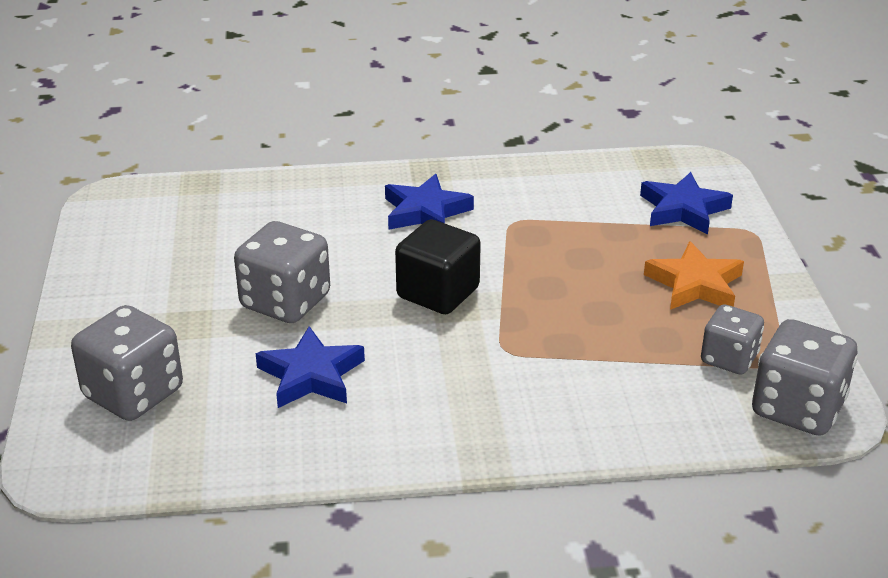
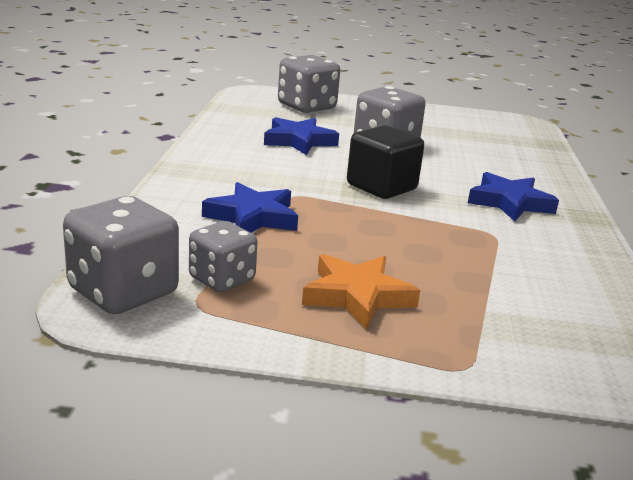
camera: 100 degrees right, 10 degrees down
(683, 209) = (520, 331): blue star -> blue star (253, 217)

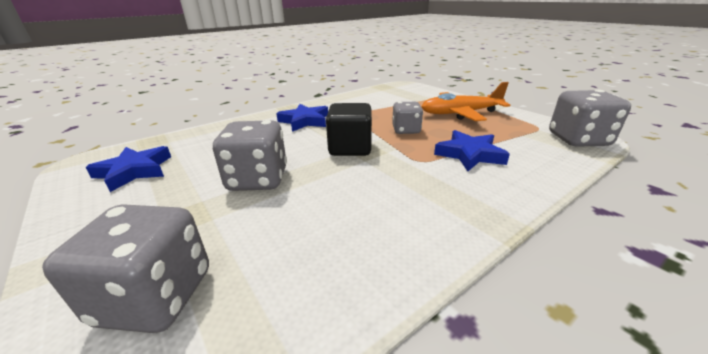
camera: 130 degrees left, 5 degrees up
(222, 279) = (519, 132): grey dice -> grey dice (406, 130)
(299, 141) = (317, 216): blue star -> blue star (134, 171)
(357, 296) = (460, 113): orange star -> orange plane

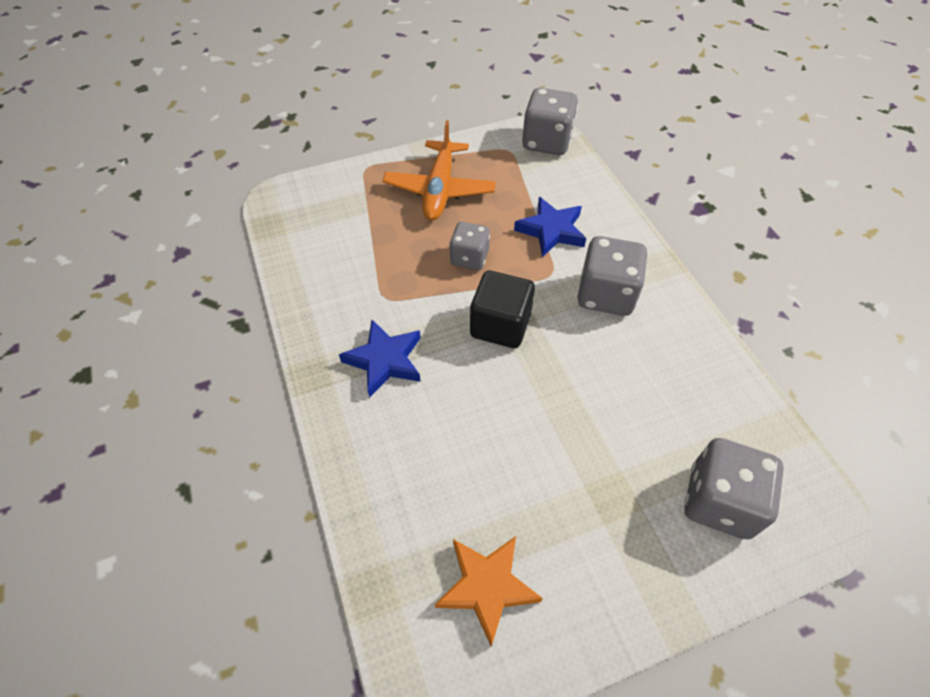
camera: 75 degrees left, 25 degrees up
(134, 171) = (487, 587): blue star -> orange star
(258, 179) = (553, 428): grey dice -> grey dice (606, 295)

